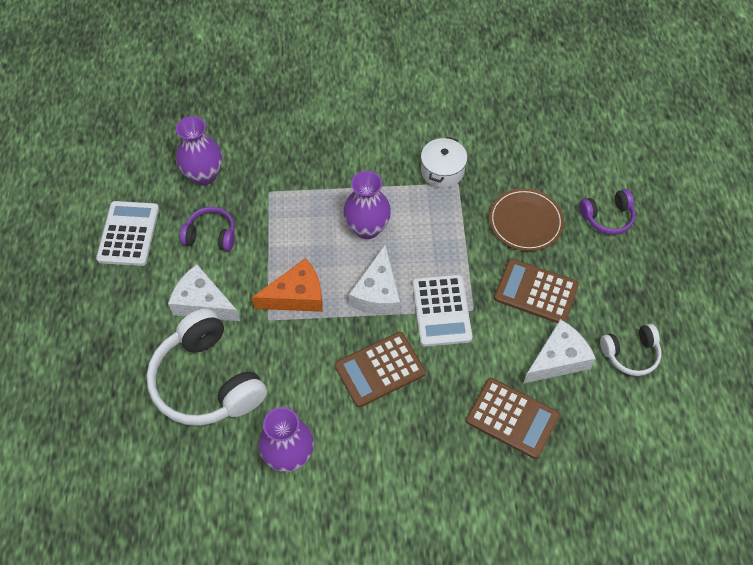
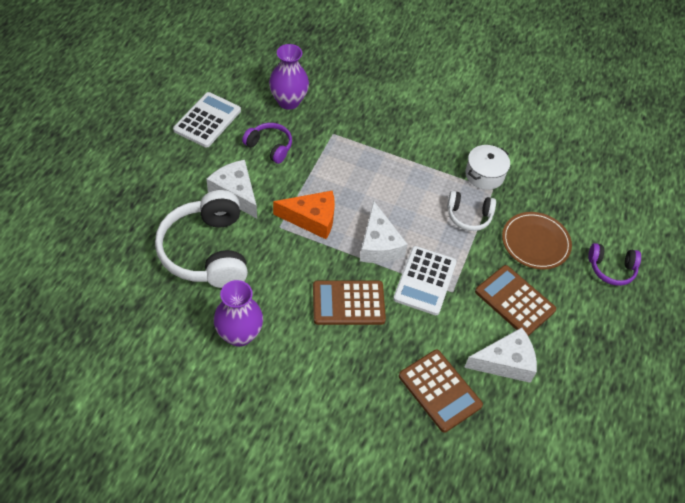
camera: 20 degrees right, 5 degrees down
(367, 228) = (397, 192): purple vase -> none
(377, 293) = (379, 244): white cheese -> white cheese turned 45 degrees counterclockwise
(630, 354) = (573, 386): white headphones -> white headphones (468, 216)

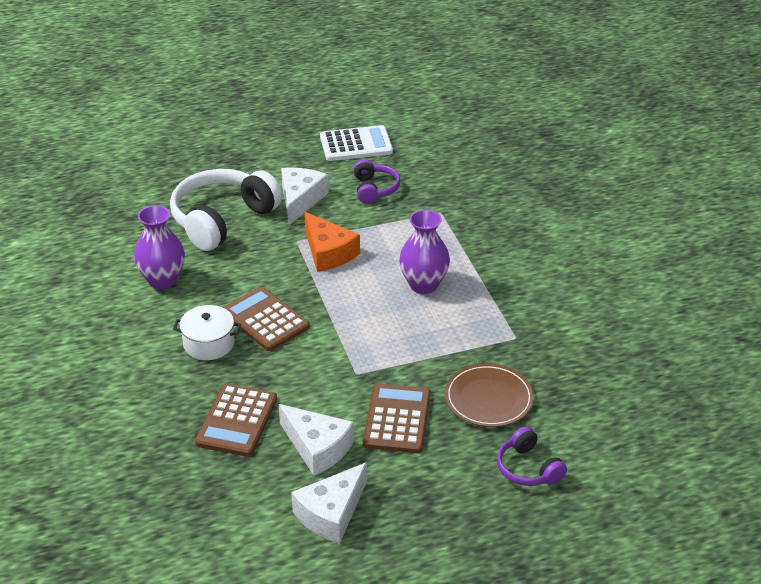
camera: 55 degrees right, 15 degrees down
(288, 101) = (440, 170): purple vase -> purple vase (423, 285)
(379, 244) = (351, 303): white cheese -> white cheese (331, 513)
(425, 281) = (346, 351): white calculator -> none
(468, 216) = (460, 339): white headphones -> none
(484, 175) = (526, 323): white pot -> white pot (209, 343)

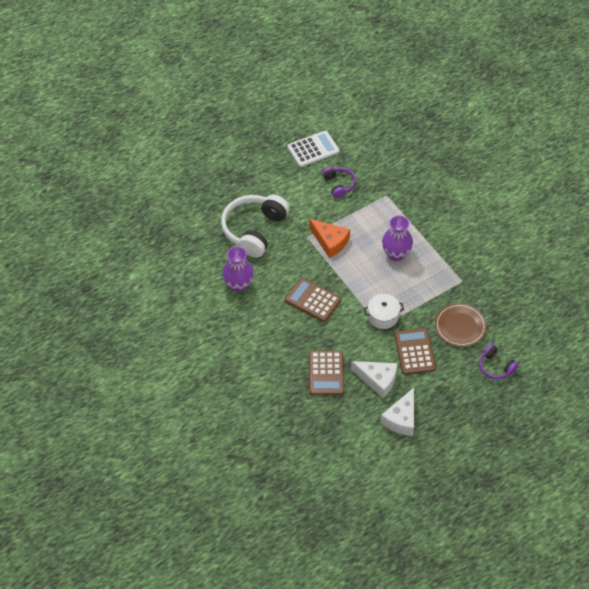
camera: 15 degrees left, 15 degrees up
(209, 343) = (287, 324): white pot -> white pot (383, 316)
(300, 200) = (296, 203): white cheese -> none

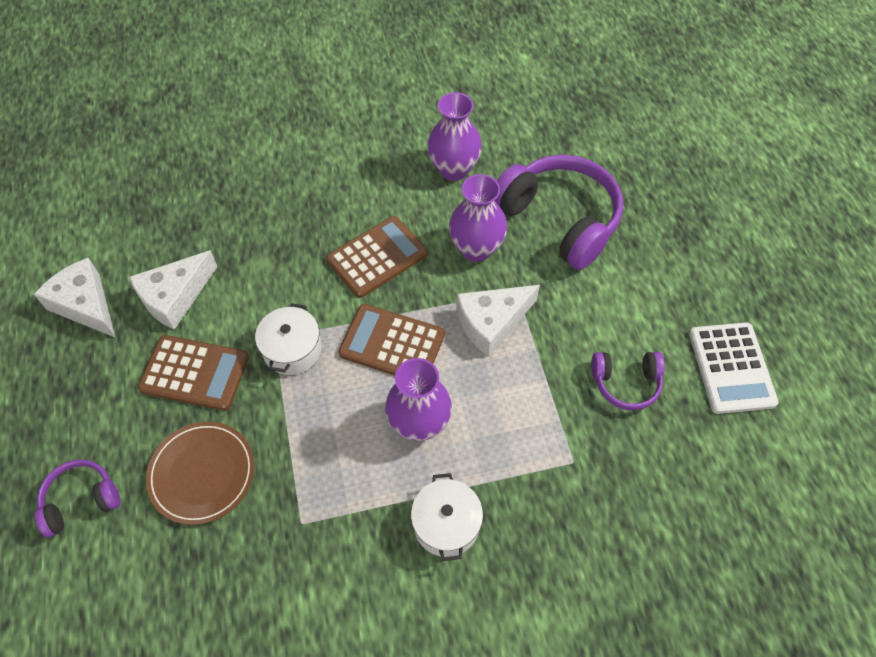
camera: 110 degrees right, 5 degrees up
(254, 230) = (559, 219): white headphones -> purple headphones
(288, 260) = (476, 249): none -> purple vase
(326, 373) = (230, 231): brown calculator -> brown calculator (392, 344)
(330, 242) = (491, 322): orange cheese -> white cheese
(436, 231) = (446, 524): none -> white pot

